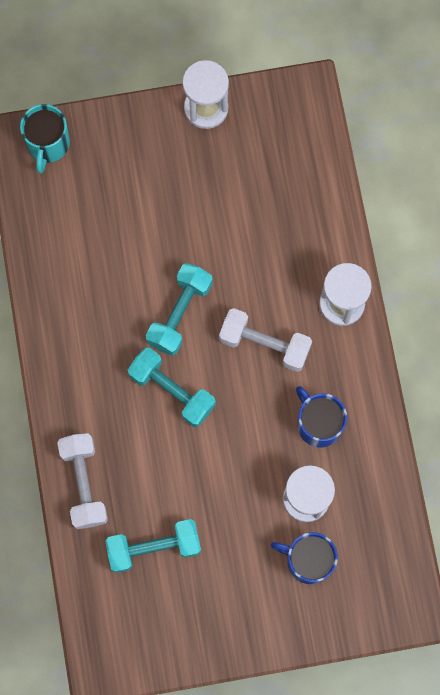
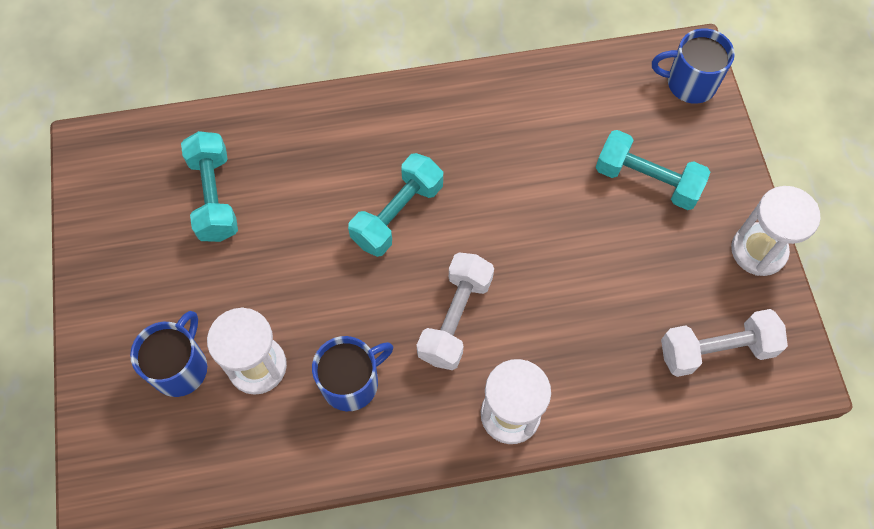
camera: 90 degrees right, 10 degrees down
(48, 144) = (689, 83): turquoise mug -> blue mug
(84, 483) = (293, 126): white dumbbell -> white dumbbell (716, 350)
(180, 313) = (492, 222): turquoise dumbbell -> turquoise dumbbell (647, 180)

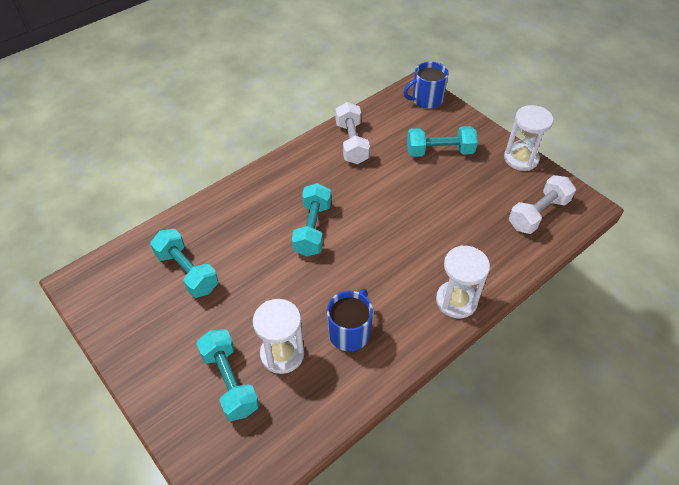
camera: 30 degrees left, 15 degrees down
(180, 367) = (230, 381): blue mug -> turquoise dumbbell
(455, 318) = (387, 266): white dumbbell -> white dumbbell (351, 143)

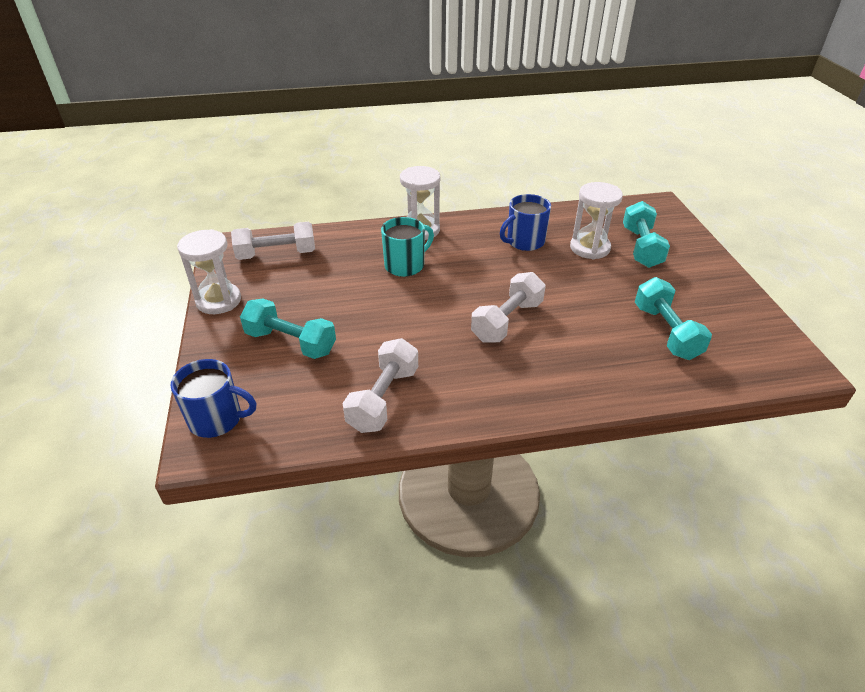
camera: 150 degrees left, 10 degrees down
(312, 229) = (507, 321): turquoise dumbbell -> white dumbbell
(430, 249) = (405, 265): none -> turquoise mug

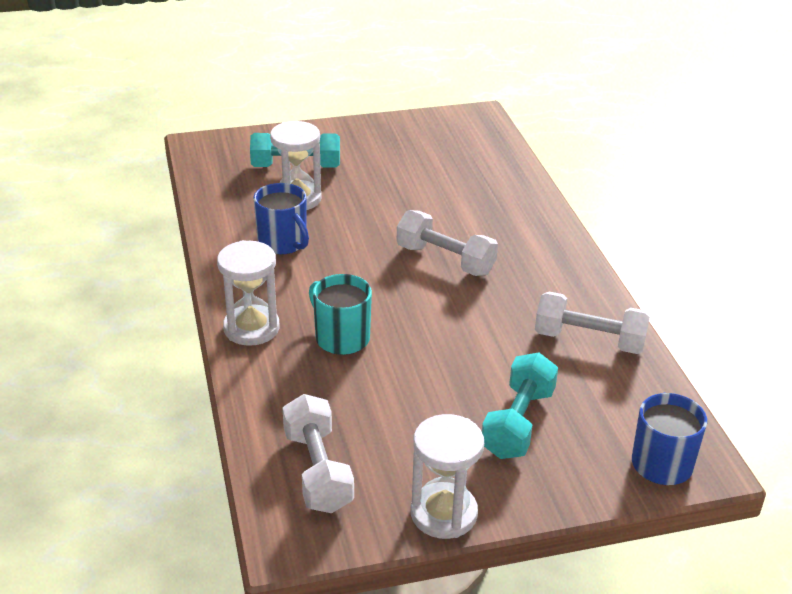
camera: 95 degrees left, 5 degrees down
(666, 332) = (445, 170): turquoise dumbbell -> none

